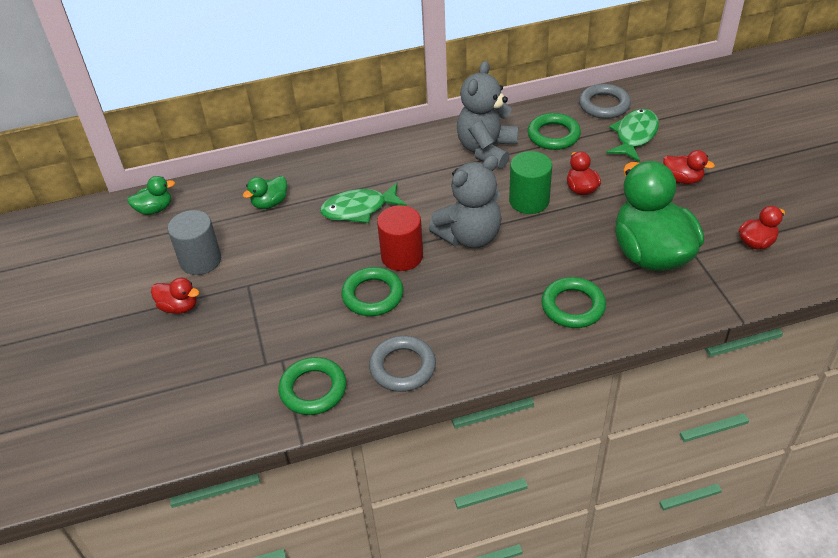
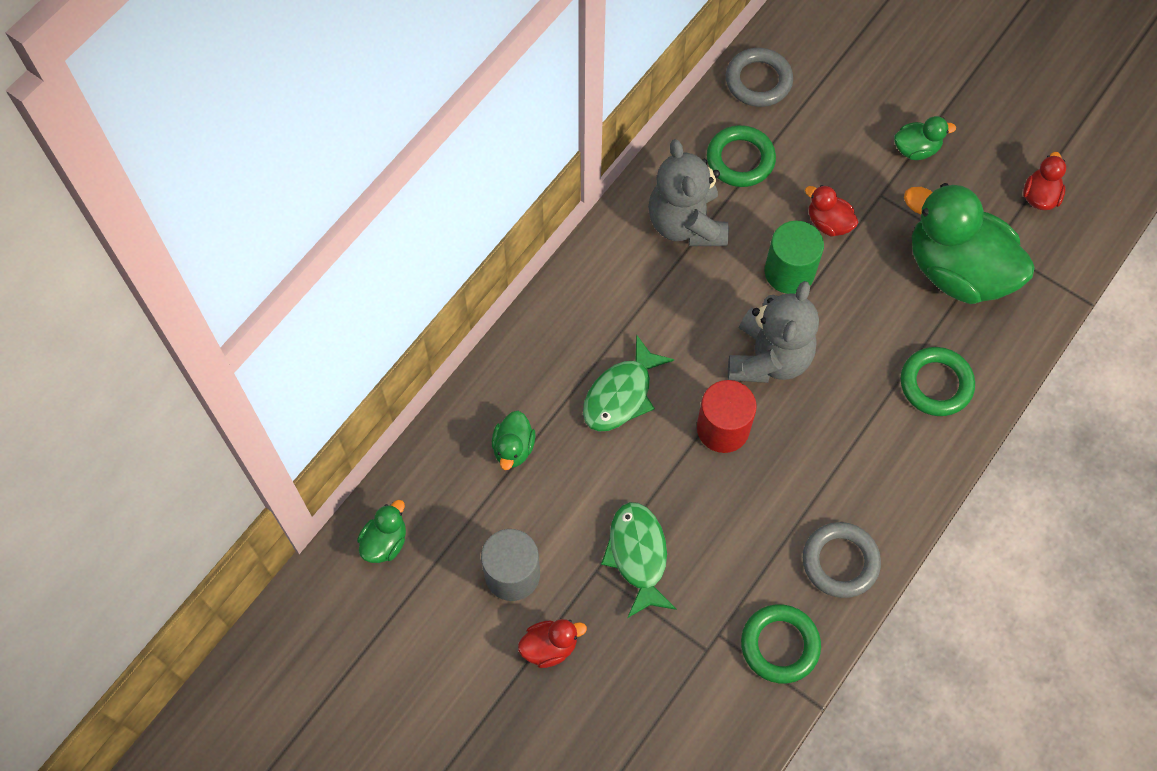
camera: 40 degrees left, 20 degrees up
(373, 295) = (737, 497): green ring -> none
(634, 136) = (824, 111): green fish -> green fish (638, 555)
(682, 179) = (916, 149): red duck -> green duck

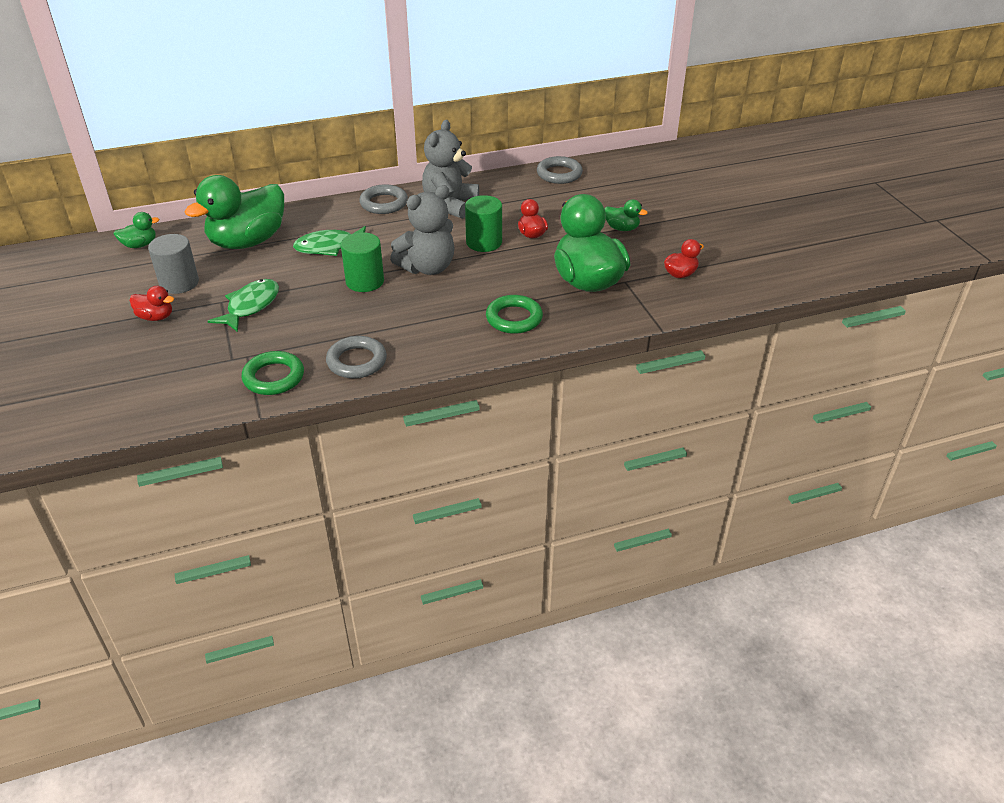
camera: 35 degrees right, 25 degrees down
(513, 448) = (248, 241): green duck -> green duck, size x2.29
(604, 270) = (384, 203): none -> grey ring
(723, 428) = (365, 281): red cylinder -> green cylinder
(740, 159) = (511, 195): green ring -> none

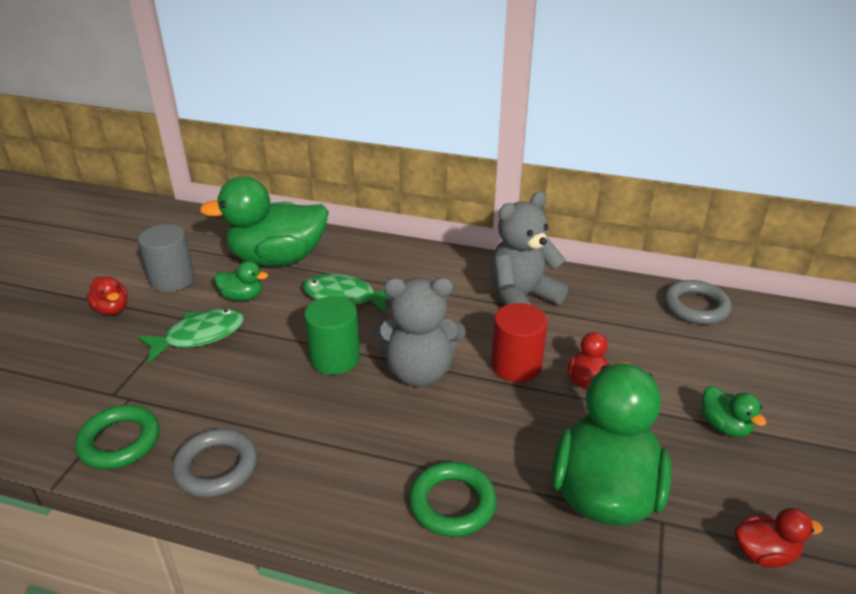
camera: 35 degrees right, 5 degrees down
(140, 245) = (189, 225): green duck -> green duck (242, 297)
(384, 203) = (451, 267): grey ring -> none
(484, 242) = (516, 365): green cylinder -> red cylinder

